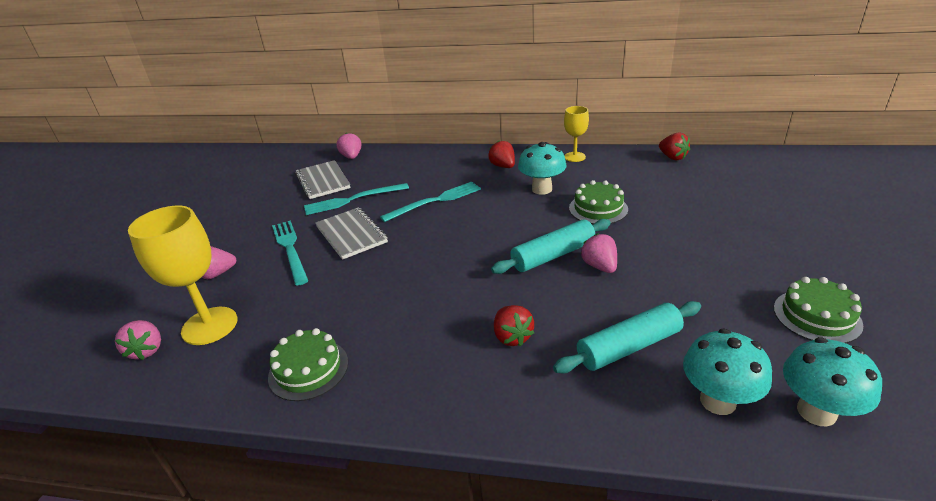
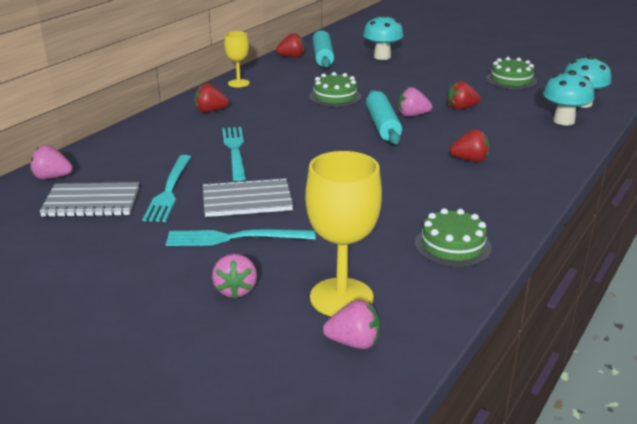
camera: 70 degrees left, 5 degrees down
(542, 189) = (277, 106): turquoise mushroom -> turquoise mushroom (382, 57)
(628, 347) = (505, 129): turquoise rolling pin -> turquoise rolling pin (323, 57)
(659, 295) = (461, 108): none -> red strawberry

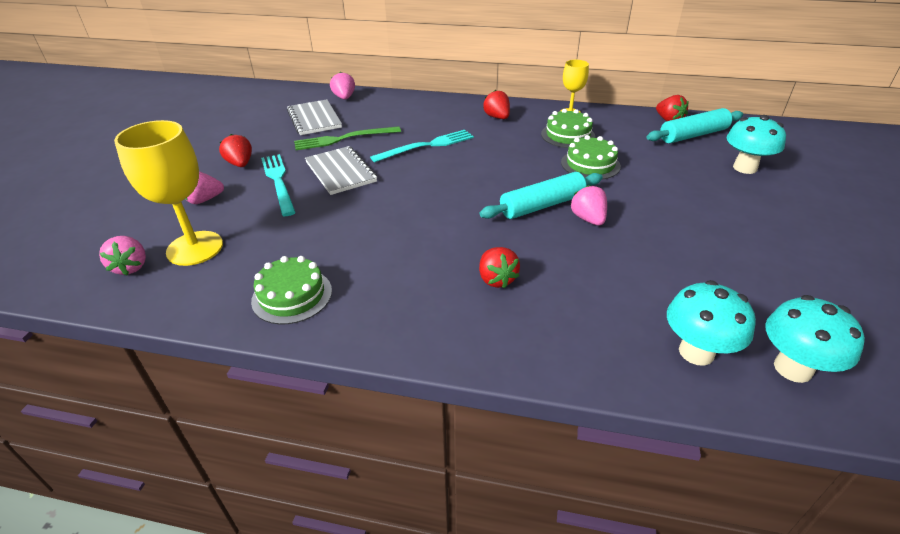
camera: 70 degrees right, 10 degrees up
(169, 190) = (344, 139): turquoise fork -> green fork
(461, 108) = (645, 250): red strawberry -> red strawberry (240, 164)
(511, 80) = (801, 280): green cake -> green cake (568, 135)

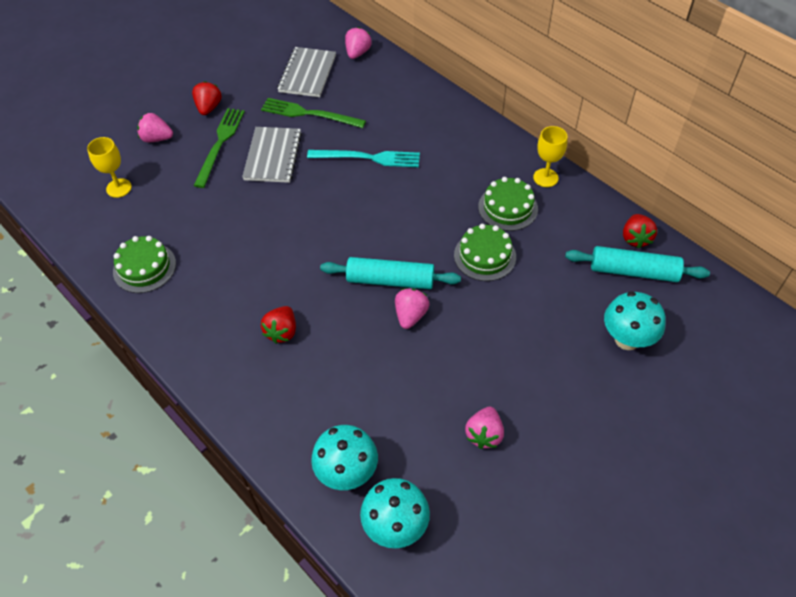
camera: 35 degrees right, 15 degrees up
(131, 267) = (72, 185): pink strawberry -> pink strawberry (484, 434)
(195, 248) = (119, 188): yellow goblet -> yellow goblet, size x0.57
(278, 182) = (220, 144): turquoise fork -> green fork
(497, 117) = (468, 149): red strawberry -> none

